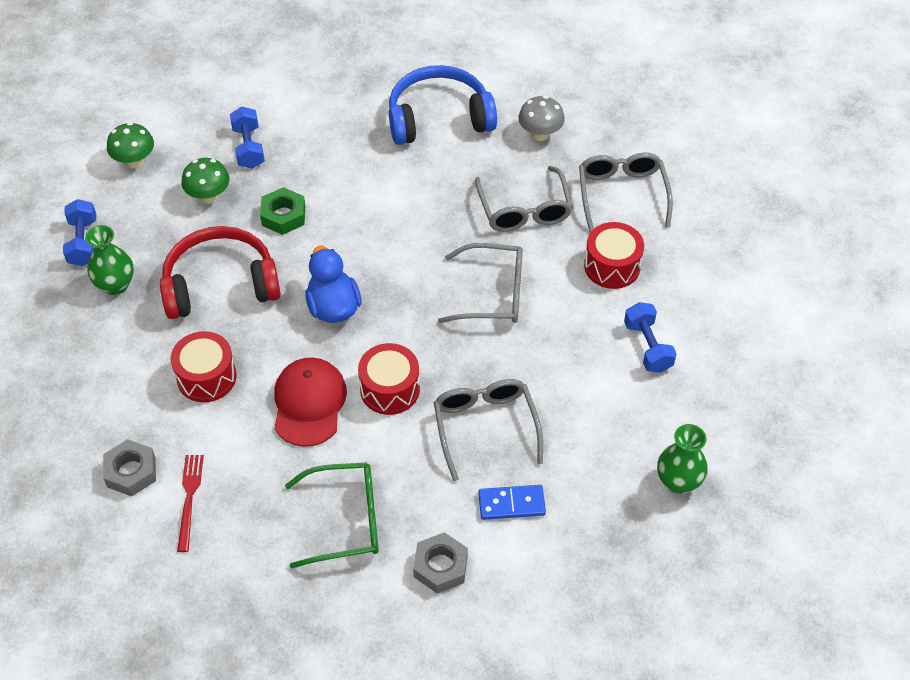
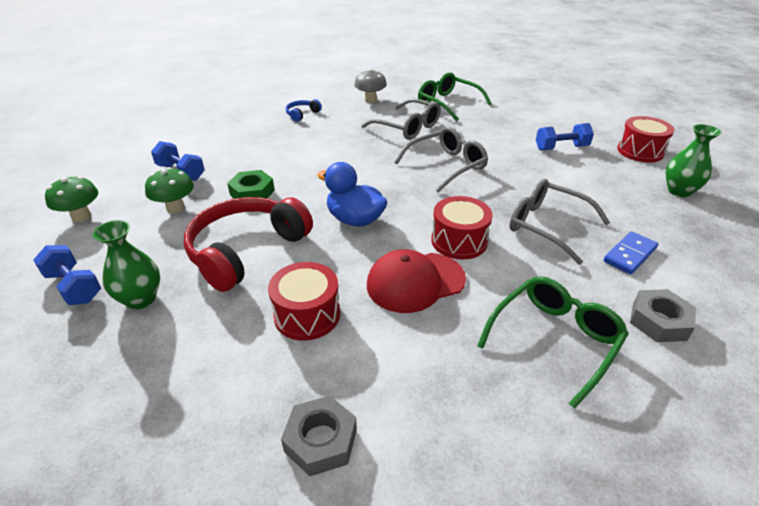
camera: 40 degrees left, 15 degrees down
(189, 498) = (408, 420): red fork -> none
(309, 403) = (415, 282): red cap -> red cap turned 75 degrees counterclockwise
(439, 118) = (302, 114): blue headphones -> blue headphones, size x0.43
(612, 266) = (489, 128): red drum -> red drum (640, 151)
(622, 194) = (448, 103): grey glasses -> green glasses
(647, 347) = (561, 148): blue dumbbell -> blue dumbbell turned 45 degrees counterclockwise

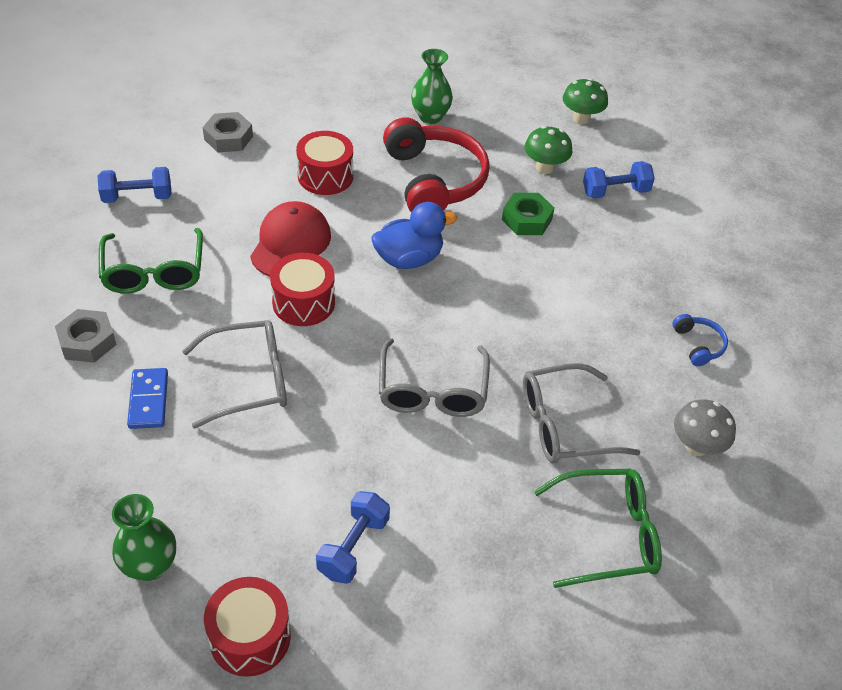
camera: 125 degrees right, 10 degrees up
(74, 287) = (478, 95): blue dumbbell -> blue dumbbell (137, 197)

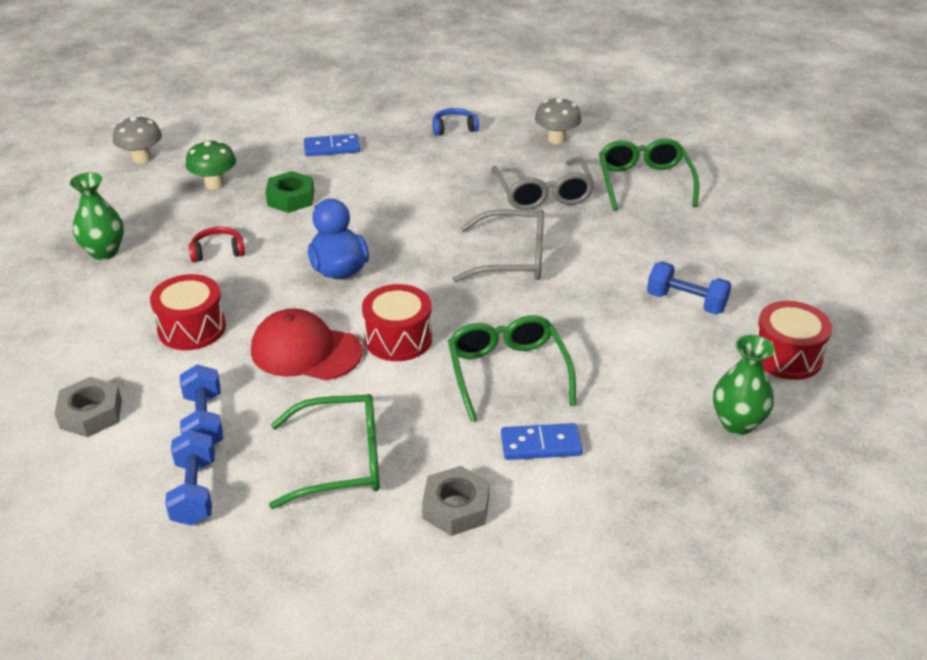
camera: 85 degrees left, 10 degrees down
(249, 380) = (507, 372): grey glasses -> green glasses
(434, 180) = (217, 251): red headphones -> red headphones, size x0.43
(581, 118) = (142, 158): green mushroom -> grey mushroom
(615, 192) = (260, 149): blue dumbbell -> blue dumbbell (204, 422)
(629, 243) = (332, 148): none -> blue domino

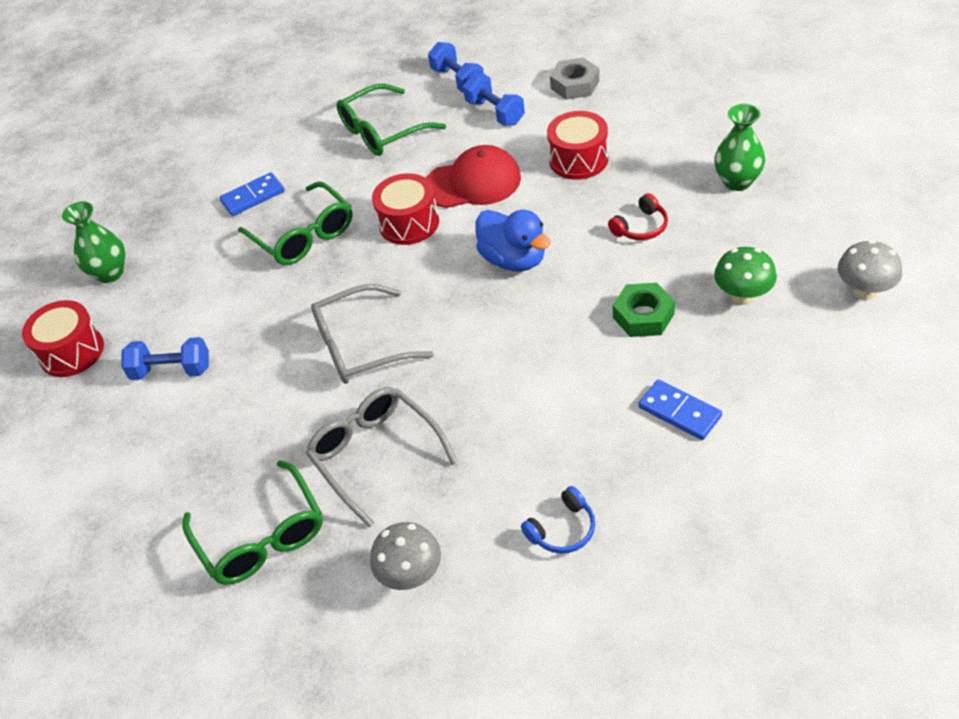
camera: 160 degrees right, 10 degrees up
(332, 148) = (679, 412): blue domino -> blue domino turned 75 degrees clockwise
(456, 507) = (290, 139): grey nut -> none

